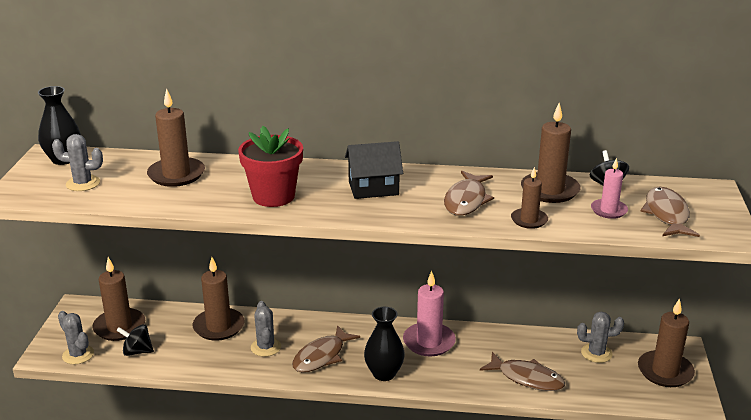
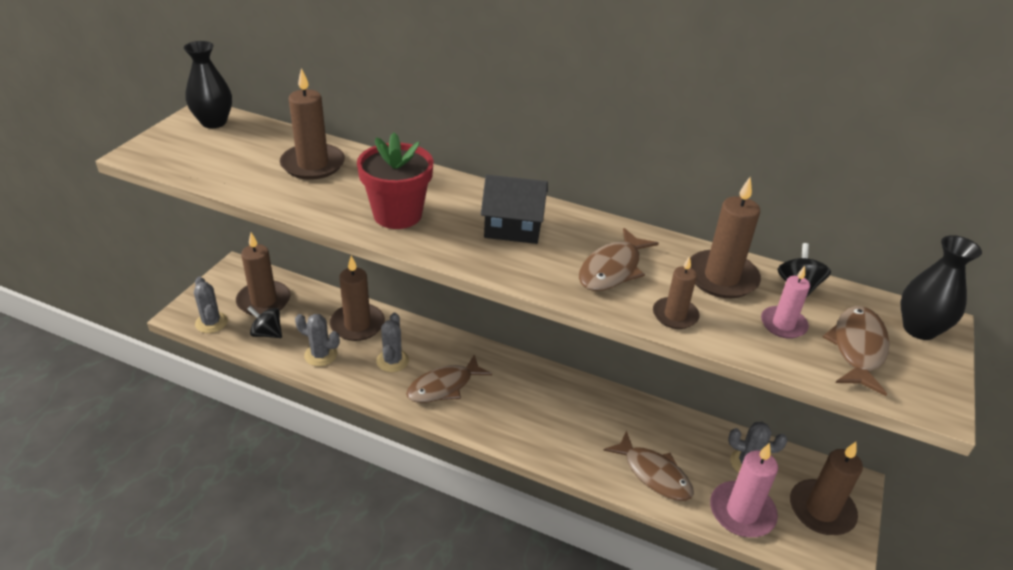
camera: 15 degrees right, 10 degrees up
(83, 183) = (214, 155): grey cactus -> grey cactus (320, 355)
(384, 373) = (499, 425): black vase -> black vase (919, 329)
(429, 342) = (564, 398): pink candle -> pink candle (742, 512)

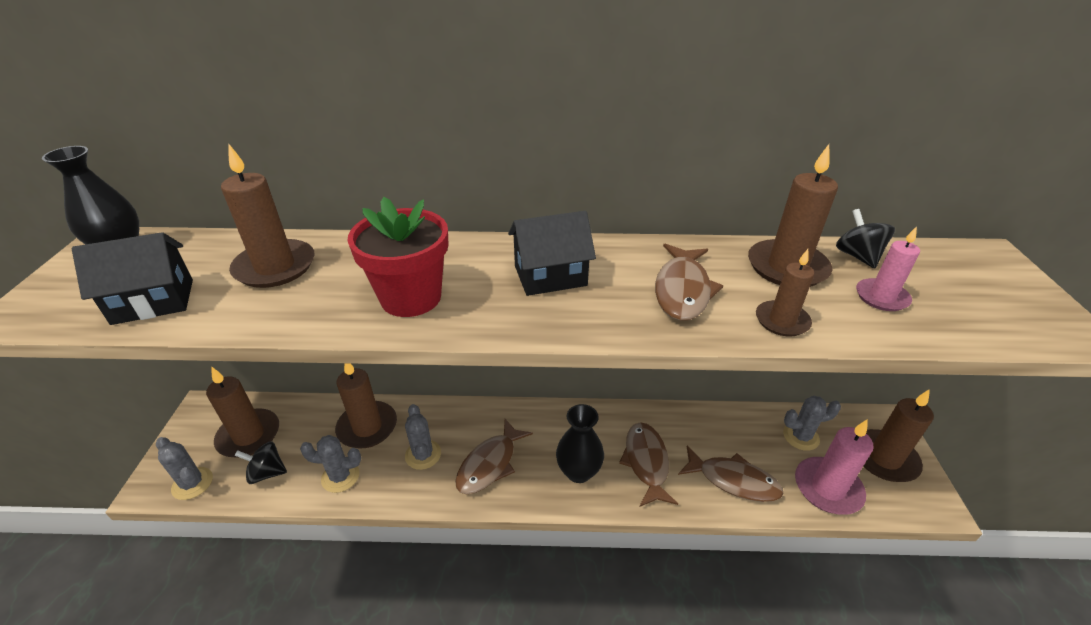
camera: 20 degrees left, 0 degrees up
(223, 168) = (153, 301): none -> black house
(857, 348) = (962, 300): brown fish -> brown fish (646, 462)
(919, 329) = (985, 264): black vase -> black vase (578, 472)

